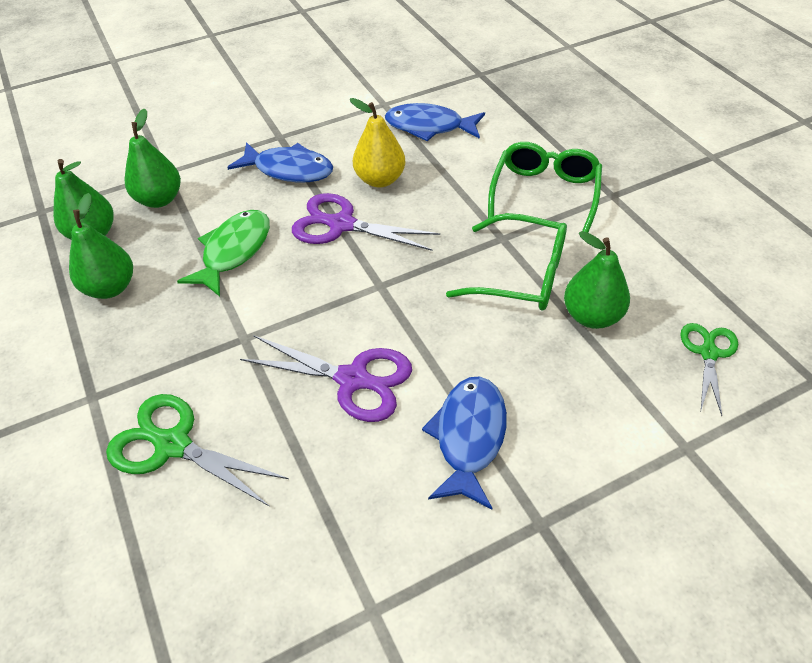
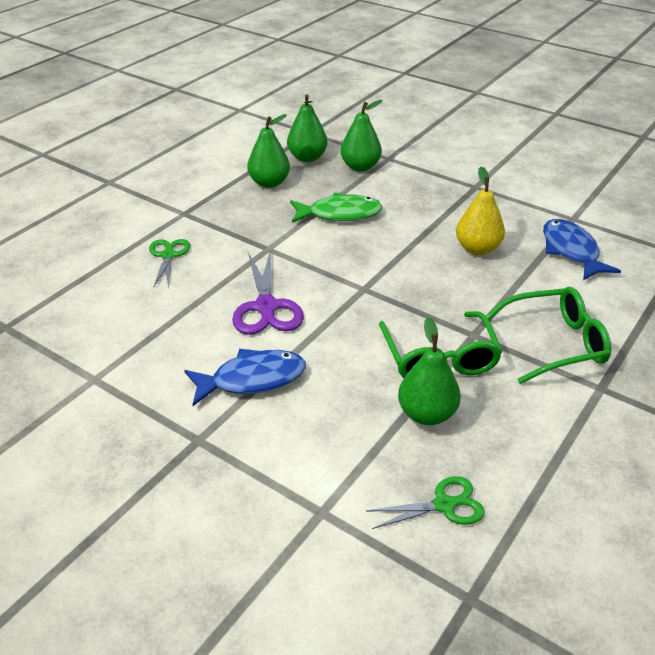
camera: 60 degrees right, 10 degrees down
(173, 445) = (168, 255): green scissors -> green scissors, size x0.64
(289, 170) = (443, 204): blue fish -> none
(341, 225) = (409, 249): purple scissors -> none

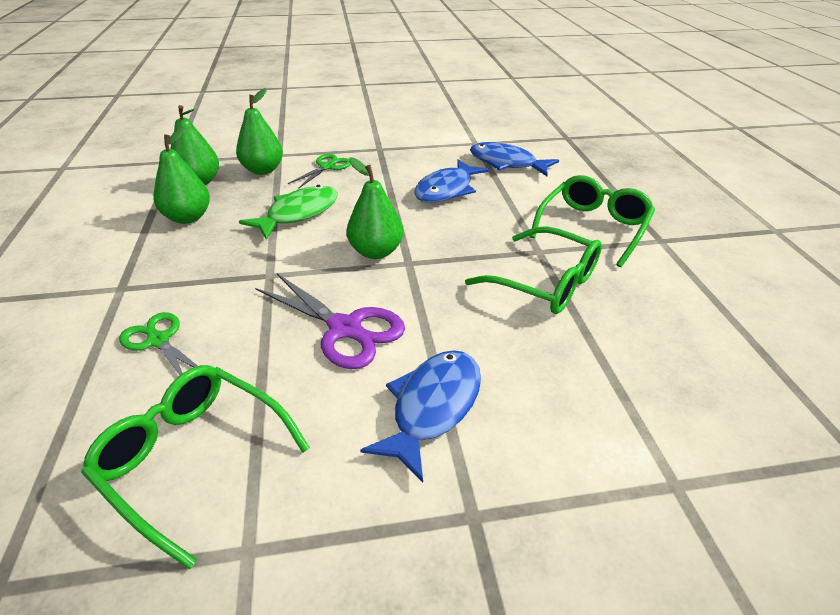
camera: 45 degrees left, 0 degrees up
(118, 325) = (194, 458): none -> green glasses
(427, 414) = (605, 332): green pear -> green pear (376, 252)
(444, 505) = (728, 396): green scissors -> green scissors (327, 167)
(477, 249) = (447, 190): yellow pear -> blue fish

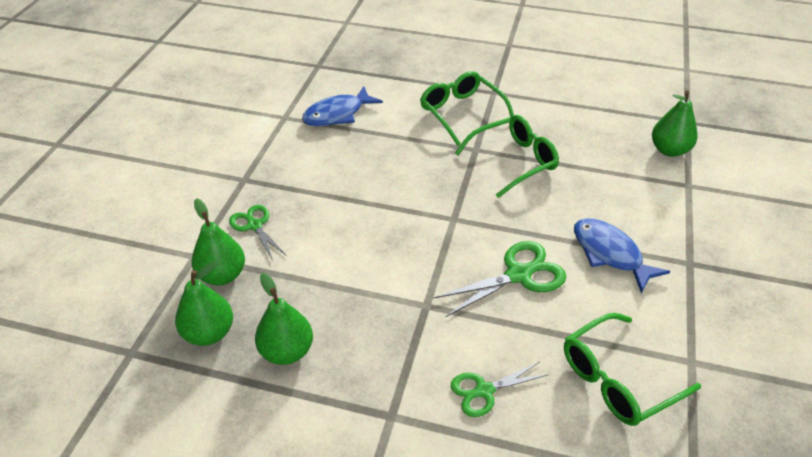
camera: 65 degrees left, 5 degrees up
(298, 214) = (335, 266): green fish -> none
(345, 329) = (518, 275): purple scissors -> green scissors
(376, 252) = (428, 232): green pear -> green pear (669, 150)
(447, 190) = (358, 163): blue fish -> none

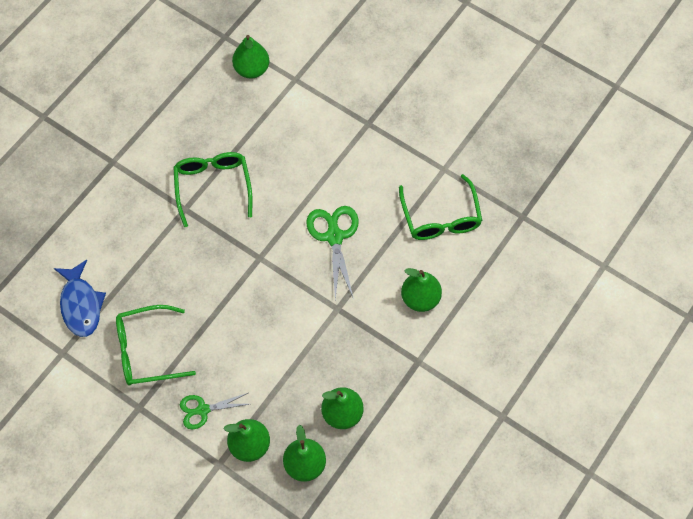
camera: 70 degrees left, 20 degrees up
(461, 113) = (130, 200): green glasses -> green glasses (146, 351)
(484, 391) = (420, 298): green scissors -> green pear
(610, 254) = (339, 168): blue fish -> none

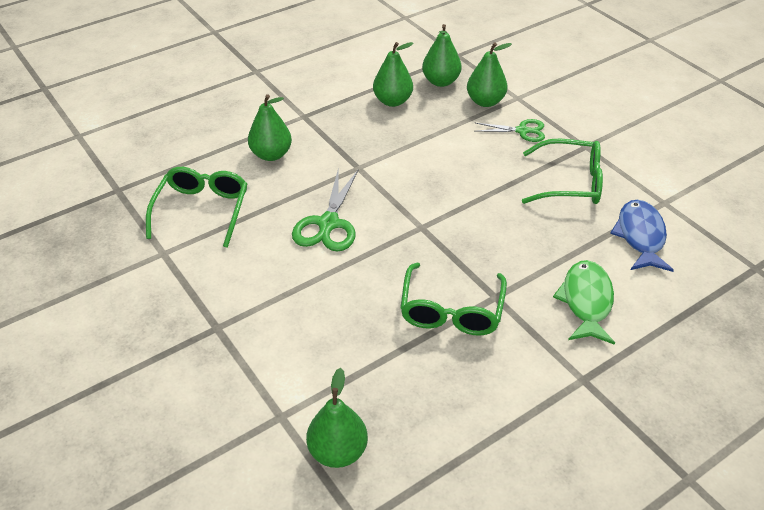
camera: 160 degrees left, 20 degrees down
(117, 225) = (586, 301): none -> green fish

